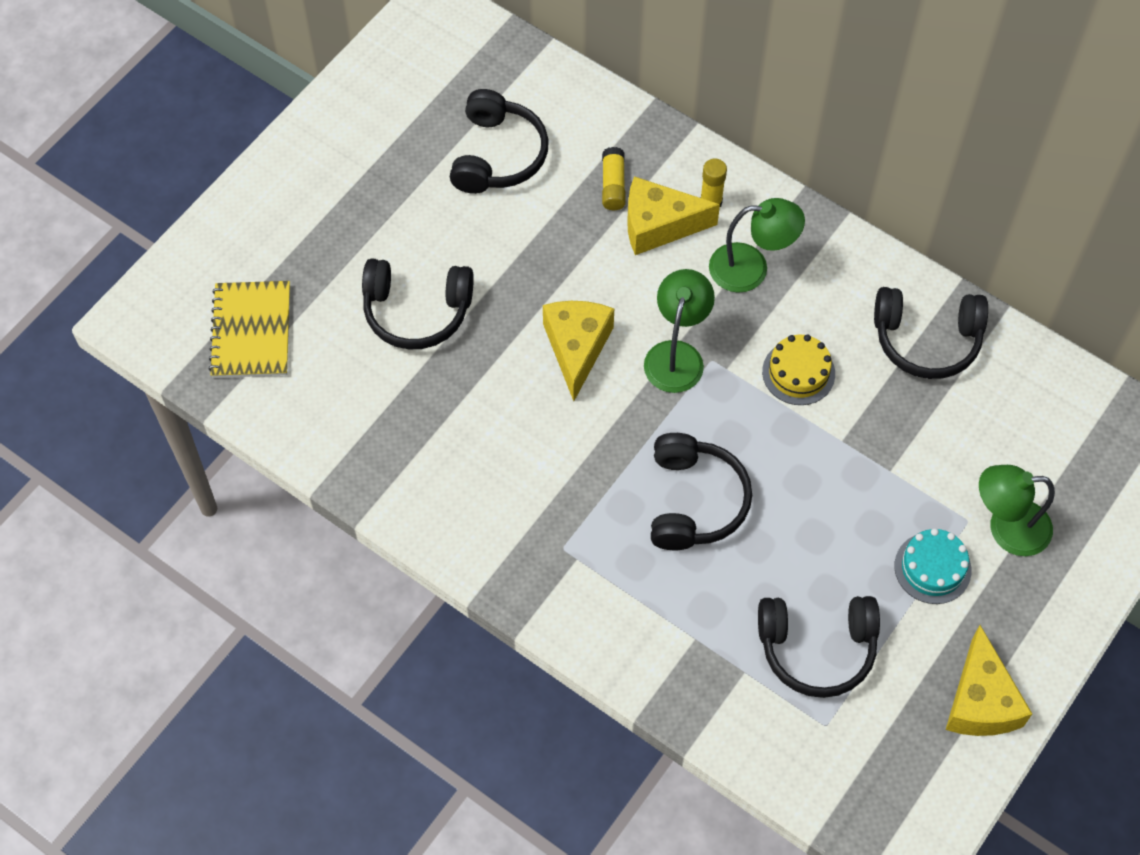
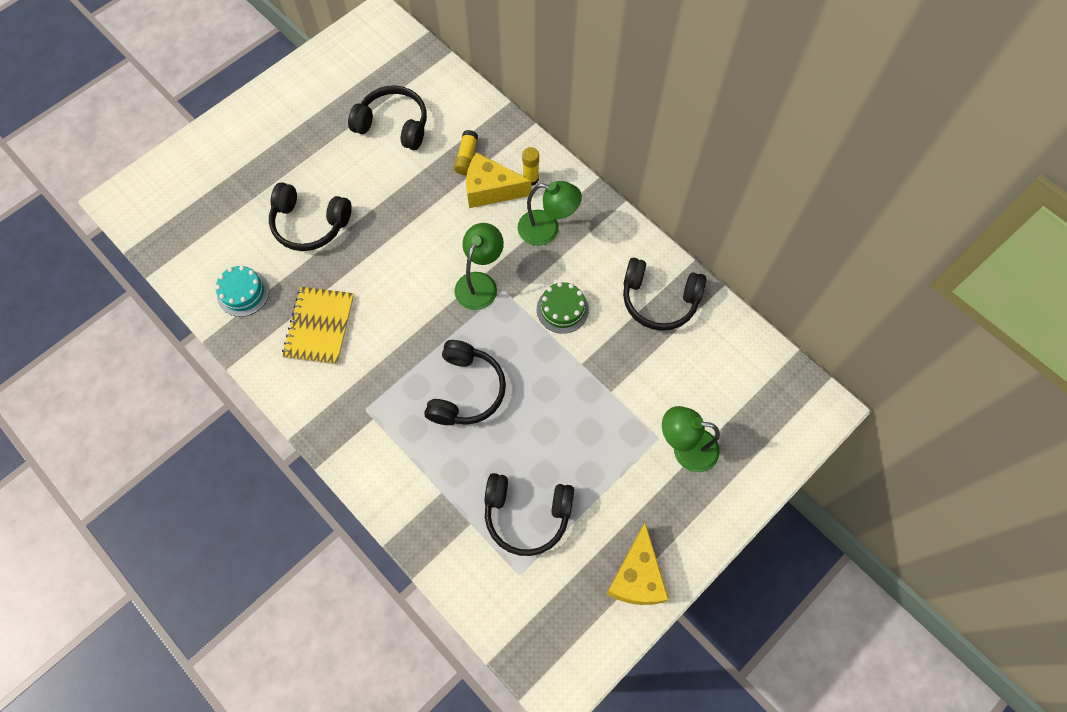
camera: 10 degrees right, 5 degrees up
(251, 331) = (195, 220): yellow notebook -> yellow notebook (319, 326)
(498, 155) = (393, 125): black headphones -> black headphones turned 90 degrees counterclockwise
(577, 348) = (412, 267): yellow cheese -> none
(798, 372) = (562, 309): yellow cake -> green cake
(932, 568) = (625, 469): turquoise cake -> turquoise cake (243, 293)

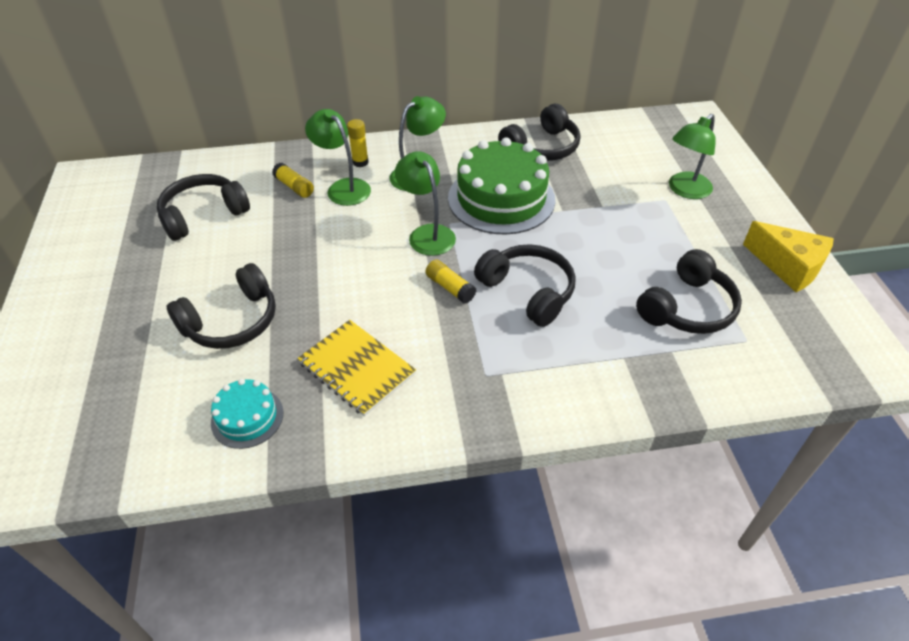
camera: 55 degrees left, 20 degrees down
(433, 335) = (450, 288): none -> yellow glue stick
(490, 190) = (343, 187): yellow cheese -> green lamp
(562, 309) = (501, 198): green cake -> green cake, size x2.01

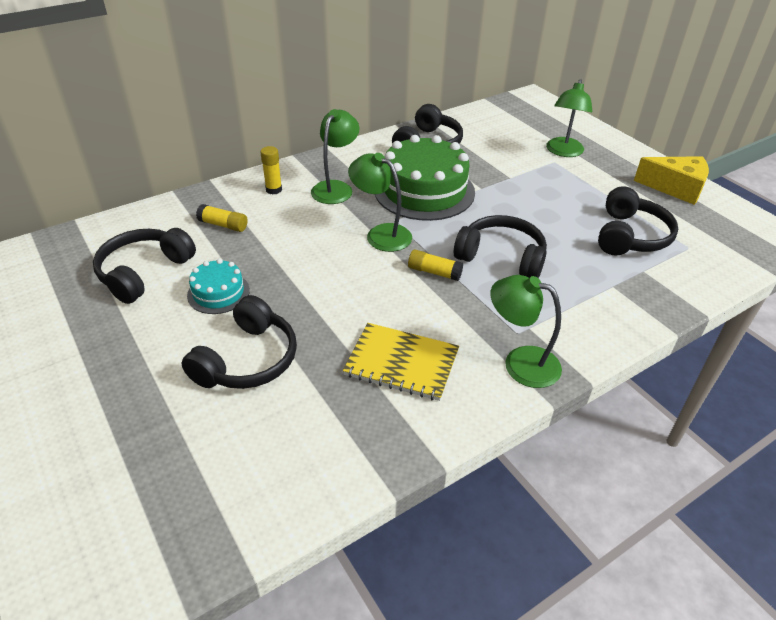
camera: 25 degrees left, 5 degrees down
(247, 417) = (328, 440): turquoise cake -> turquoise cake (218, 293)
(343, 187) = (273, 214): green lamp -> green lamp (520, 363)

